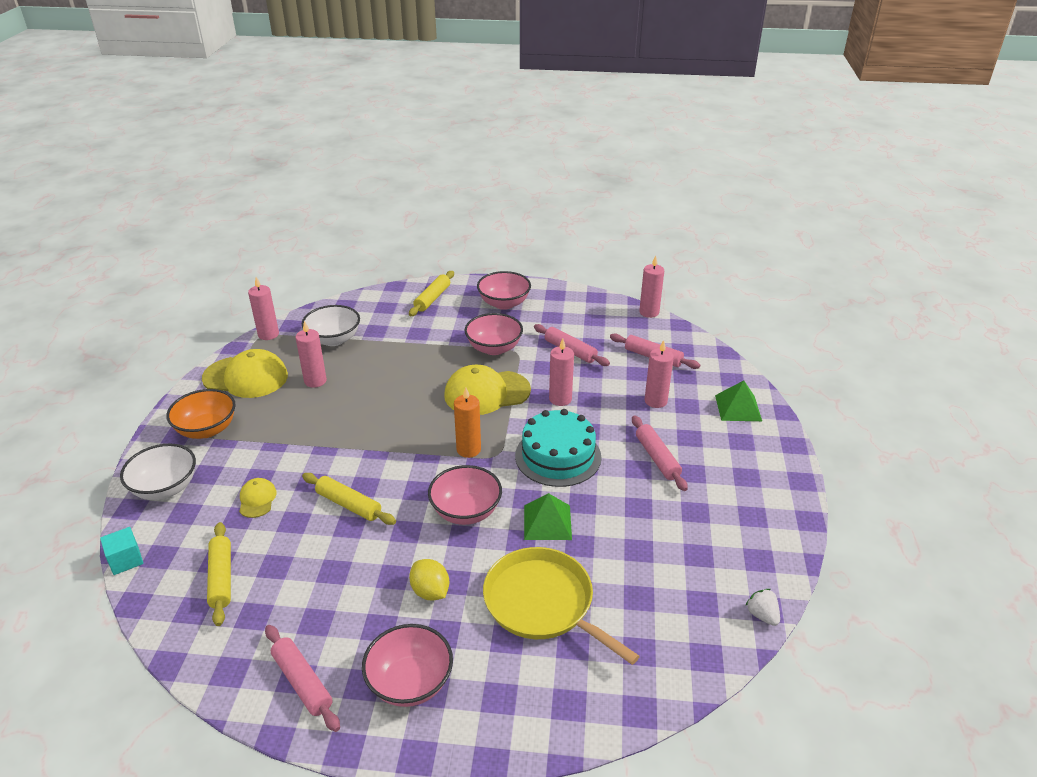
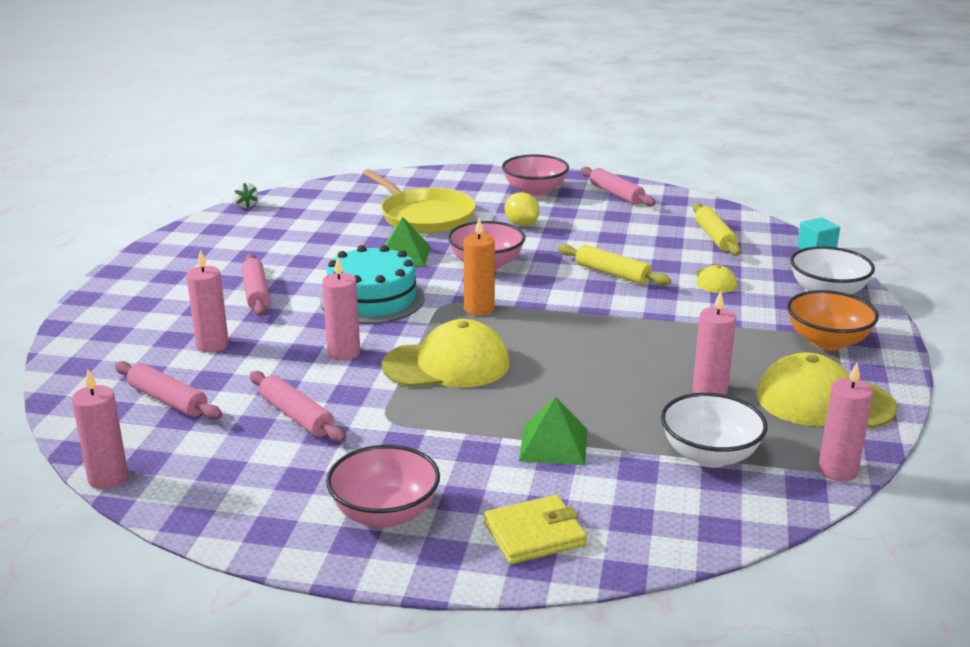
camera: 175 degrees left, 10 degrees down
(432, 298) = (534, 534): yellow rolling pin -> yellow wallet
(494, 348) = (423, 426): pink bowl -> none
(738, 408) = (108, 333): green pyramid -> green pyramid (553, 444)

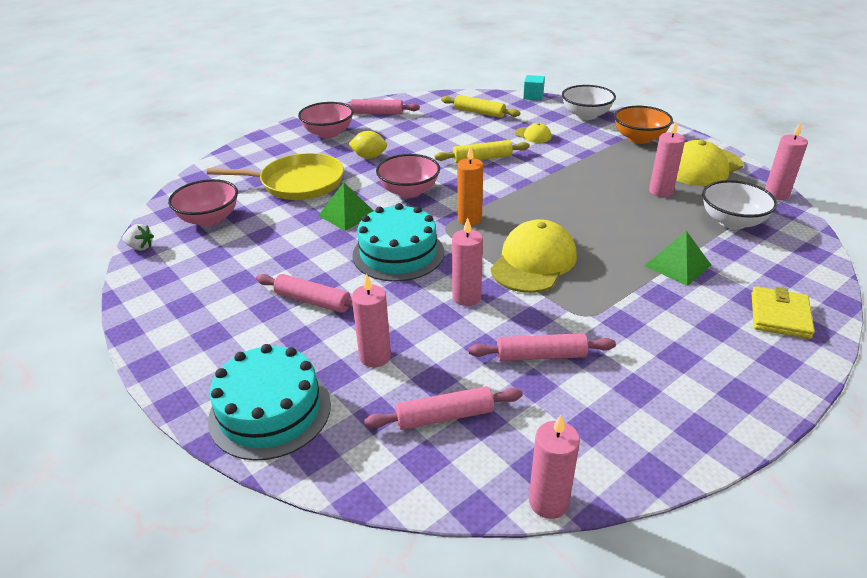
camera: 50 degrees left, 10 degrees up
(107, 332) = (270, 411): none -> turquoise cake
(385, 513) = (714, 366): pink bowl -> pink bowl (209, 219)

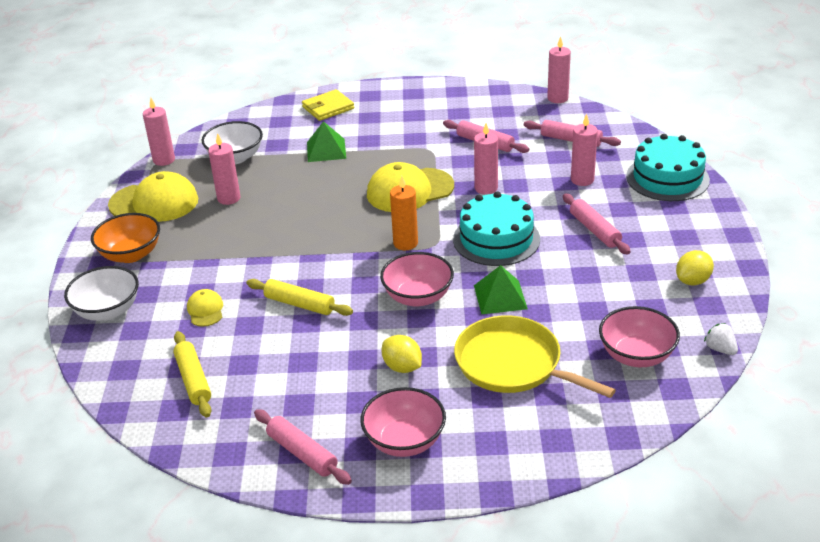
camera: 140 degrees left, 0 degrees up
(184, 292) = (693, 281): none -> yellow lemon
(533, 96) = (91, 376): turquoise cube -> none

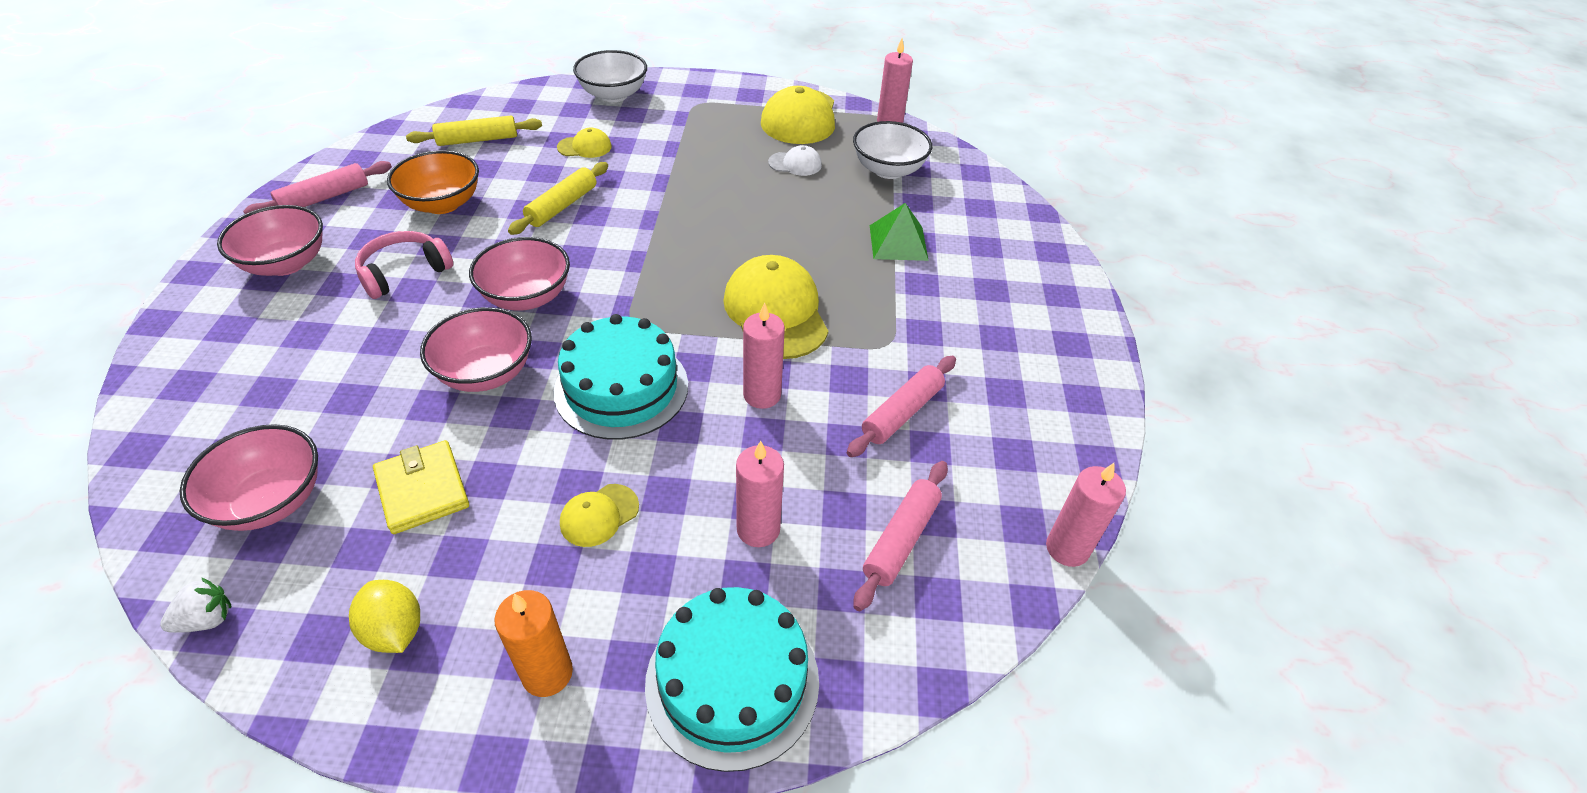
camera: 90 degrees right, 10 degrees up
(131, 254) = (704, 105): orange bowl -> orange bowl (442, 204)
(229, 198) = (795, 164): pink candle -> white cap
(328, 108) = (1019, 250): yellow wallet -> yellow wallet (422, 490)
(402, 367) = (404, 272): yellow lemon -> pink headphones
(405, 243) = (647, 296): orange candle -> orange candle (547, 673)
(500, 297) = (486, 373): green pyramid -> pink bowl
(513, 364) = (345, 365): yellow pan -> none
(594, 230) = (599, 515): pink rolling pin -> yellow cap

